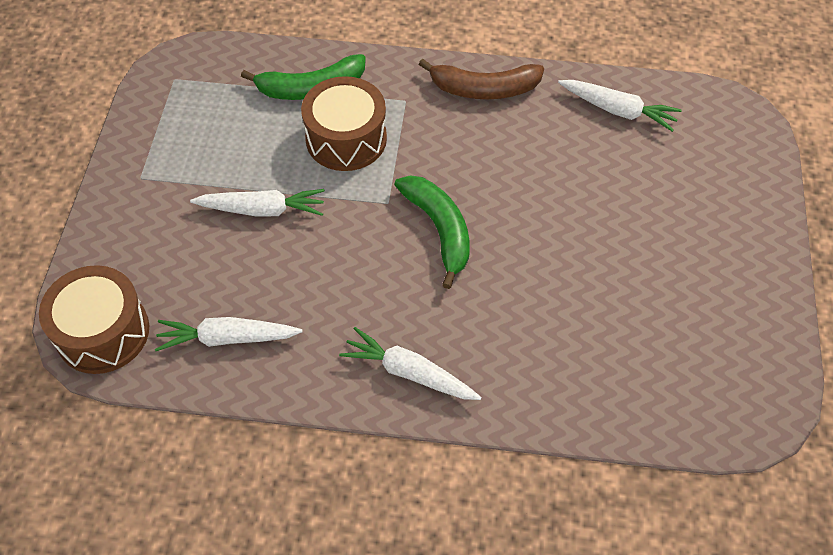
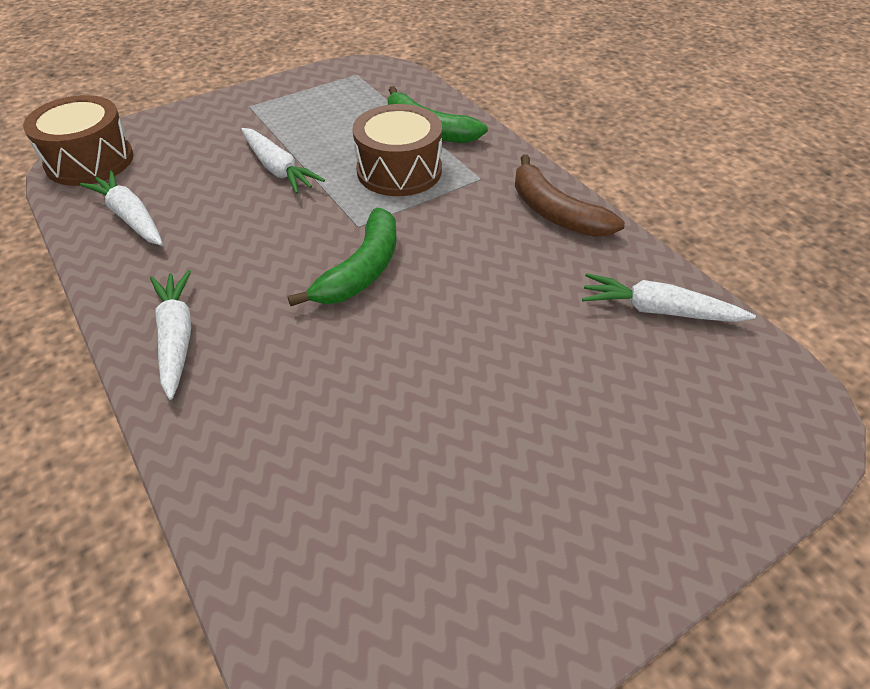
camera: 50 degrees right, 10 degrees down
(618, 110) = (658, 310): white carrot -> white carrot turned 120 degrees clockwise

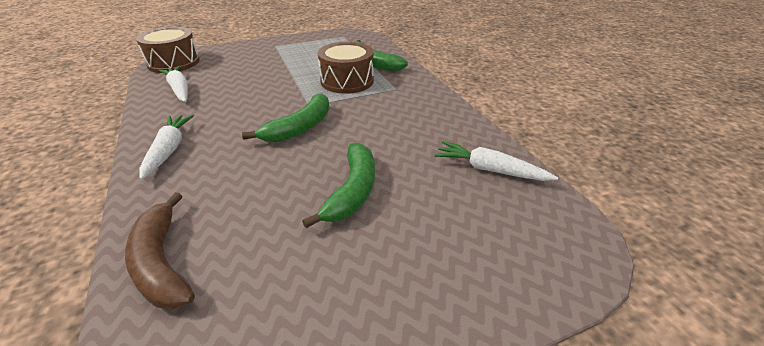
camera: 10 degrees right, 10 degrees down
(278, 169) = (275, 74): white carrot -> none
(483, 371) = (352, 191): none -> green banana
(555, 212) = (437, 110): brown banana -> brown banana (162, 262)

